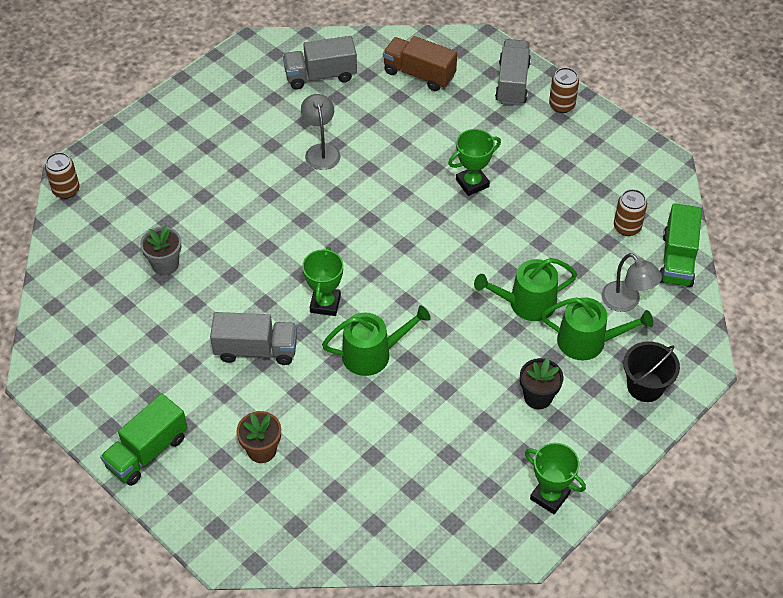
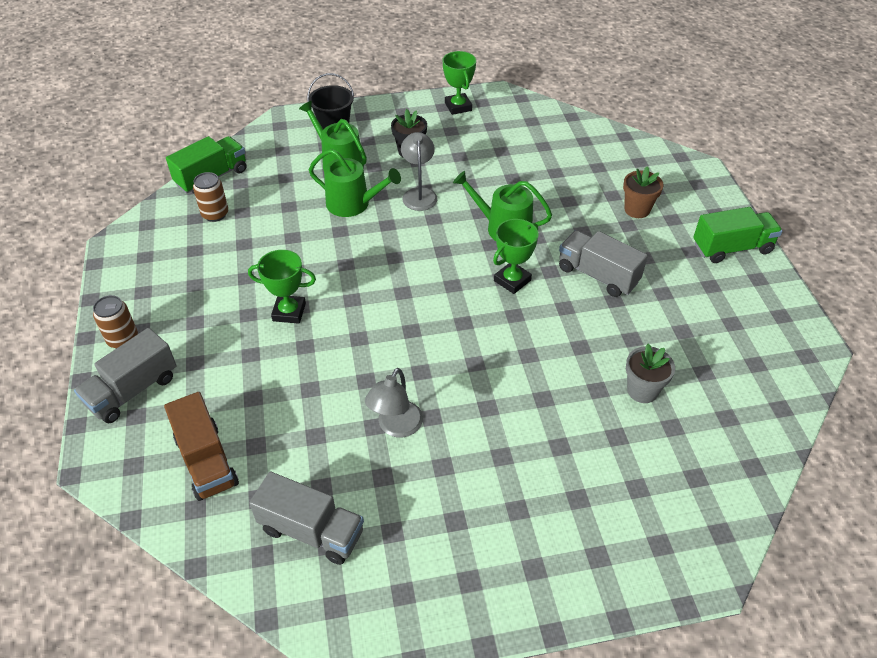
camera: 145 degrees left, 5 degrees down
(66, 190) = (723, 546): brown can -> none
(626, 302) = (283, 171): grey lamp -> grey lamp (419, 194)

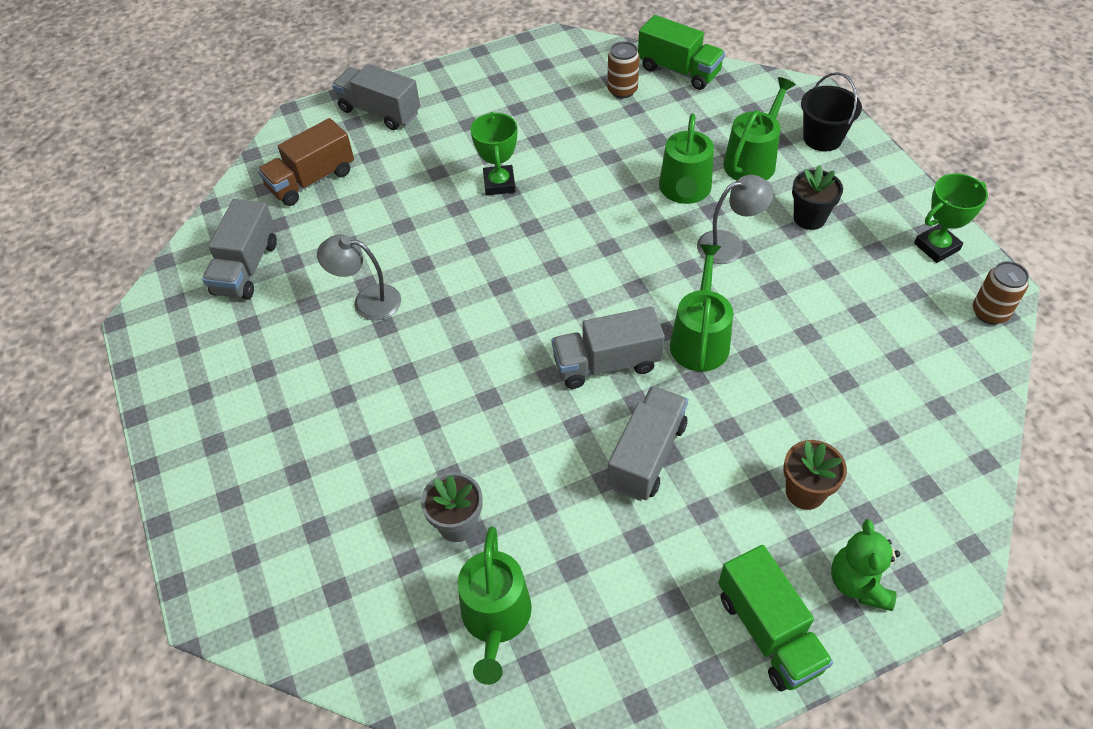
camera: 80 degrees right, 5 degrees up
(123, 339) = (436, 86): brown can -> brown can (990, 312)
(512, 280) = (606, 364): green trophy -> grey truck
(701, 204) = (859, 583): none -> green teddy bear
(721, 379) = (496, 618): none -> green watering can

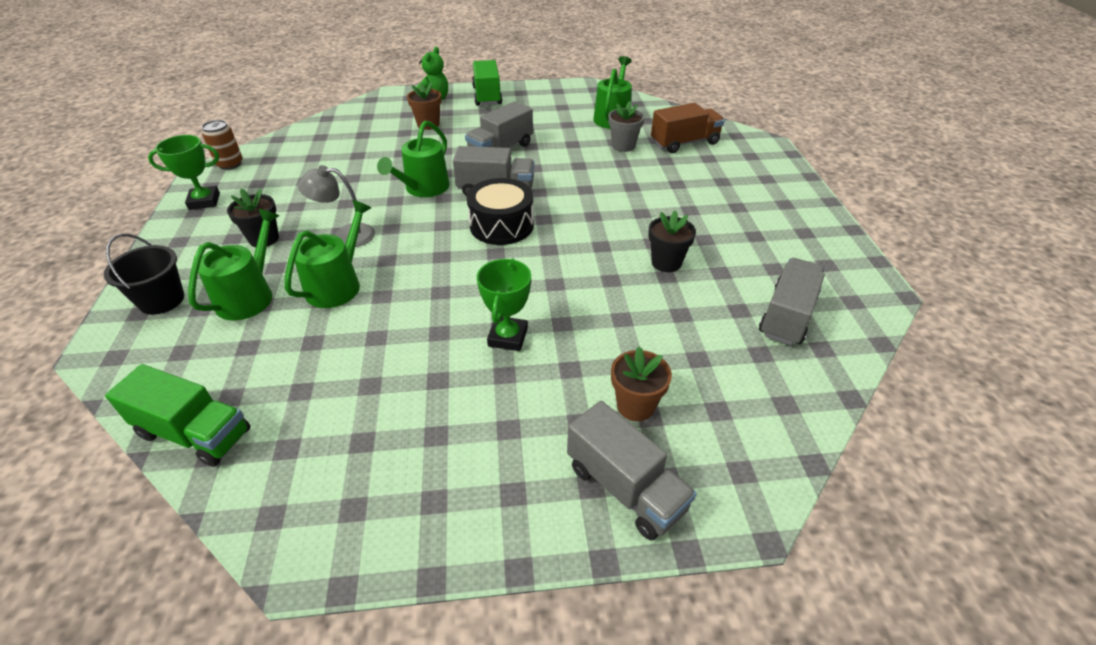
camera: 165 degrees left, 10 degrees down
(311, 180) = (724, 399): brown truck -> brown truck (684, 143)
(367, 301) = (666, 262): grey lamp -> black flower pot
(380, 159) = (635, 406): none -> brown flower pot
(567, 305) = (501, 225): none -> black drum
(622, 90) = (290, 422): brown can -> none
(679, 70) = (194, 433): green truck -> green truck turned 150 degrees clockwise
(752, 160) = (249, 296): green watering can -> green watering can turned 150 degrees clockwise

